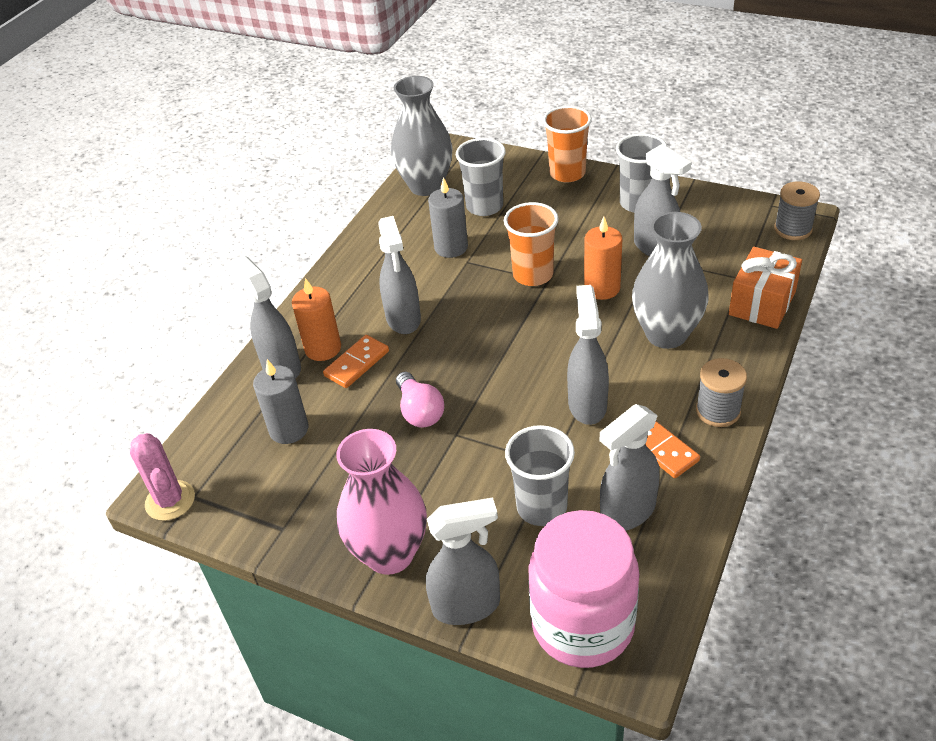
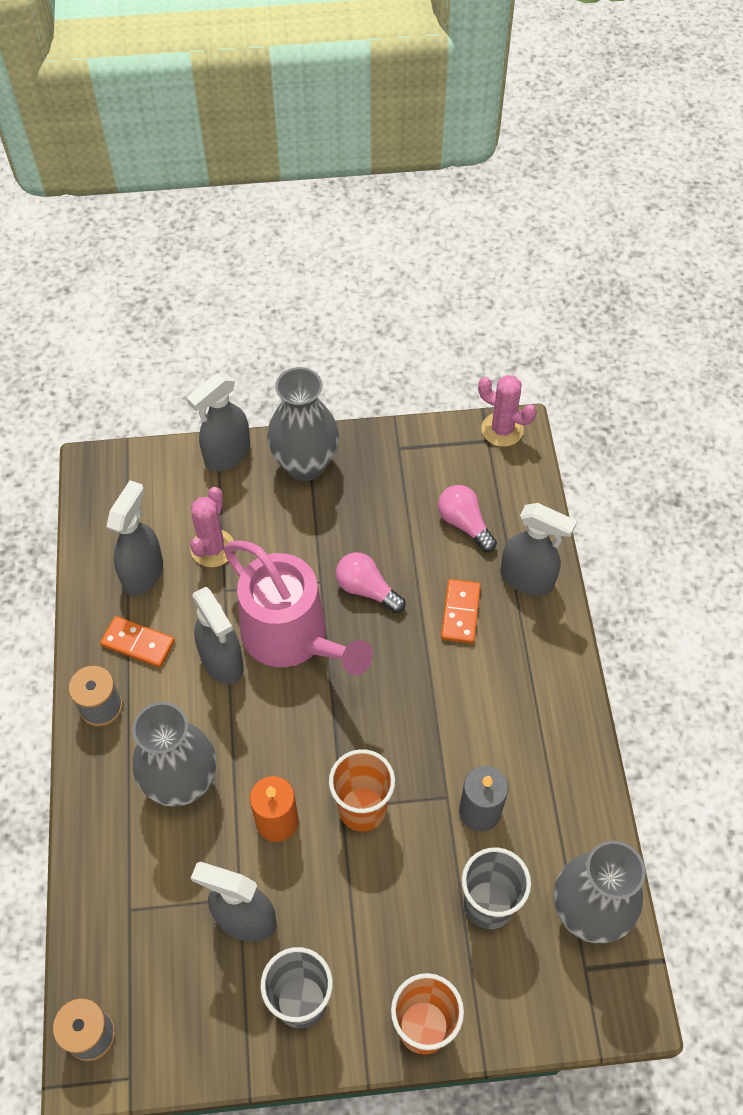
camera: 145 degrees right, 15 degrees up
(289, 429) = (464, 524): grey candle -> pink light bulb
(323, 348) = (506, 615): orange candle -> none
(390, 554) = (305, 465): pink vase -> grey vase
(403, 319) = (456, 684): grey spray bottle -> none
(512, 400) = (292, 637): none -> pink watering can
(541, 507) = (212, 548): grey cup -> pink cactus
(582, 625) = (140, 477): pink jar -> none
(762, 303) = (96, 875): orange gift -> none

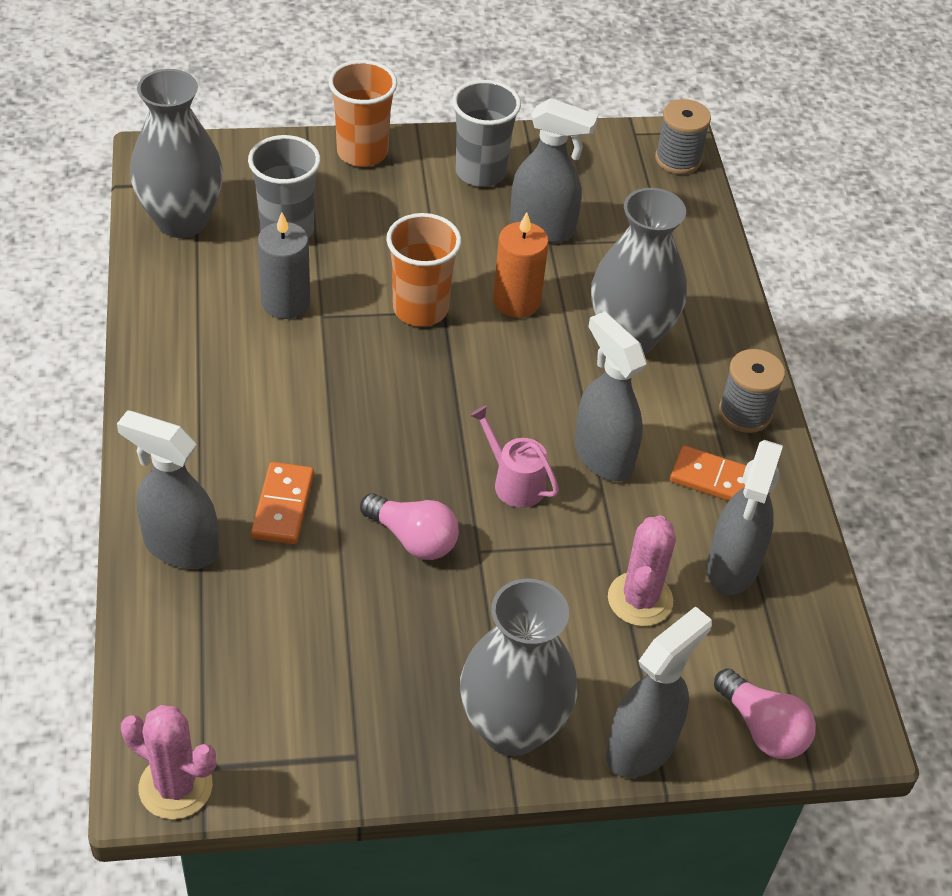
camera: 175 degrees right, 10 degrees down
(292, 637) = (514, 482): pink watering can -> pink watering can, size x0.44
(464, 524) = (261, 627): pink light bulb -> pink light bulb (762, 728)

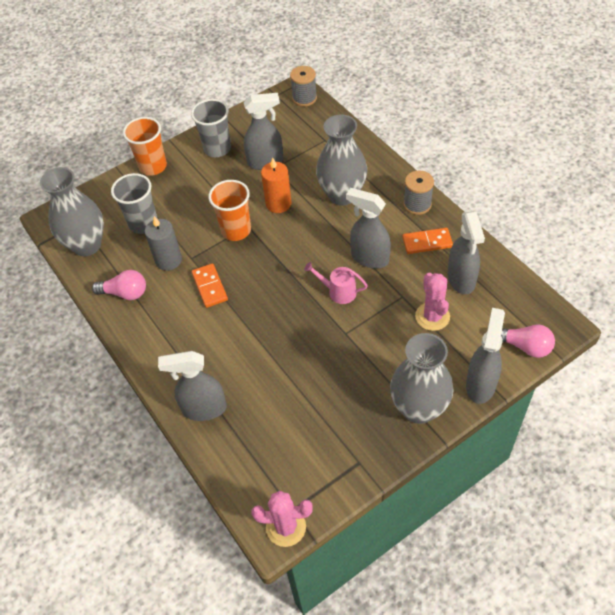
camera: 20 degrees left, 5 degrees up
(282, 506) = (239, 361): orange domino -> orange domino (209, 287)
(413, 538) = (311, 344): pink light bulb -> pink light bulb (125, 293)

